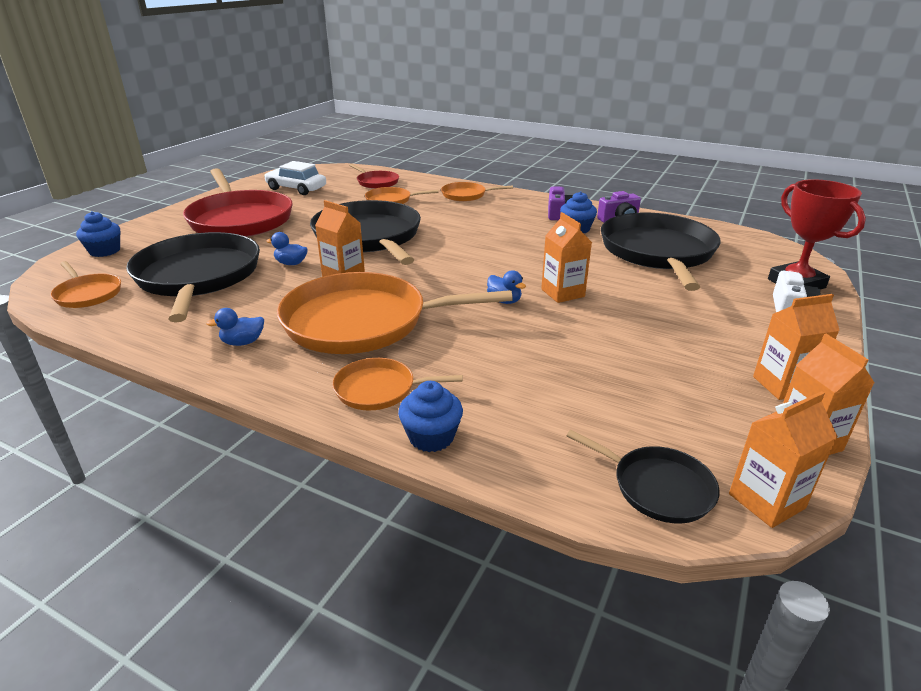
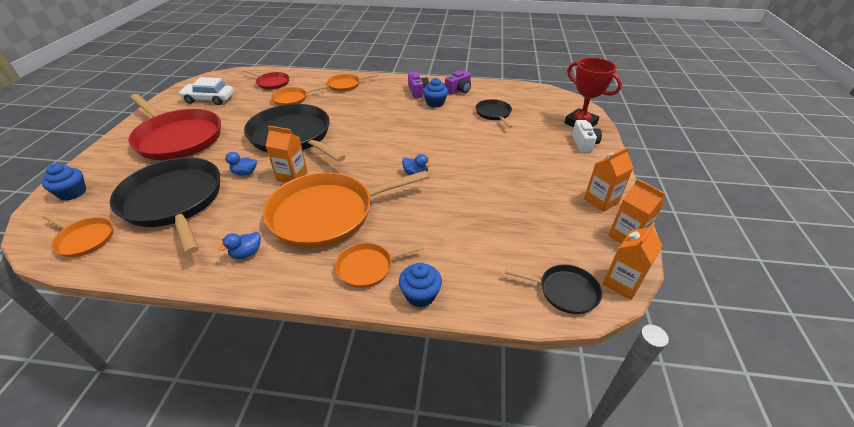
camera: 20 degrees left, 10 degrees up
(562, 293) = (450, 159): orange carton -> none
(658, 252) = (494, 114): black pan -> black pan, size x0.47

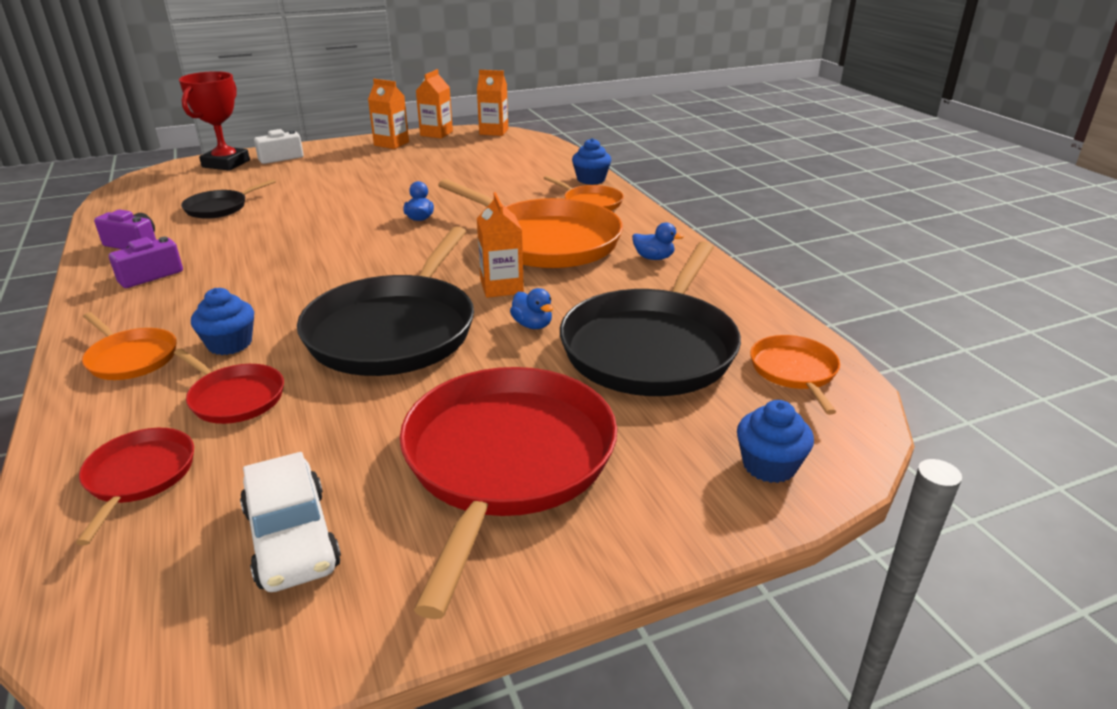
camera: 120 degrees left, 10 degrees down
(292, 99) = (235, 397): orange pan -> red pan
(435, 103) = (196, 251): blue cupcake -> blue cupcake (230, 344)
(565, 291) = (524, 143): black pan -> none

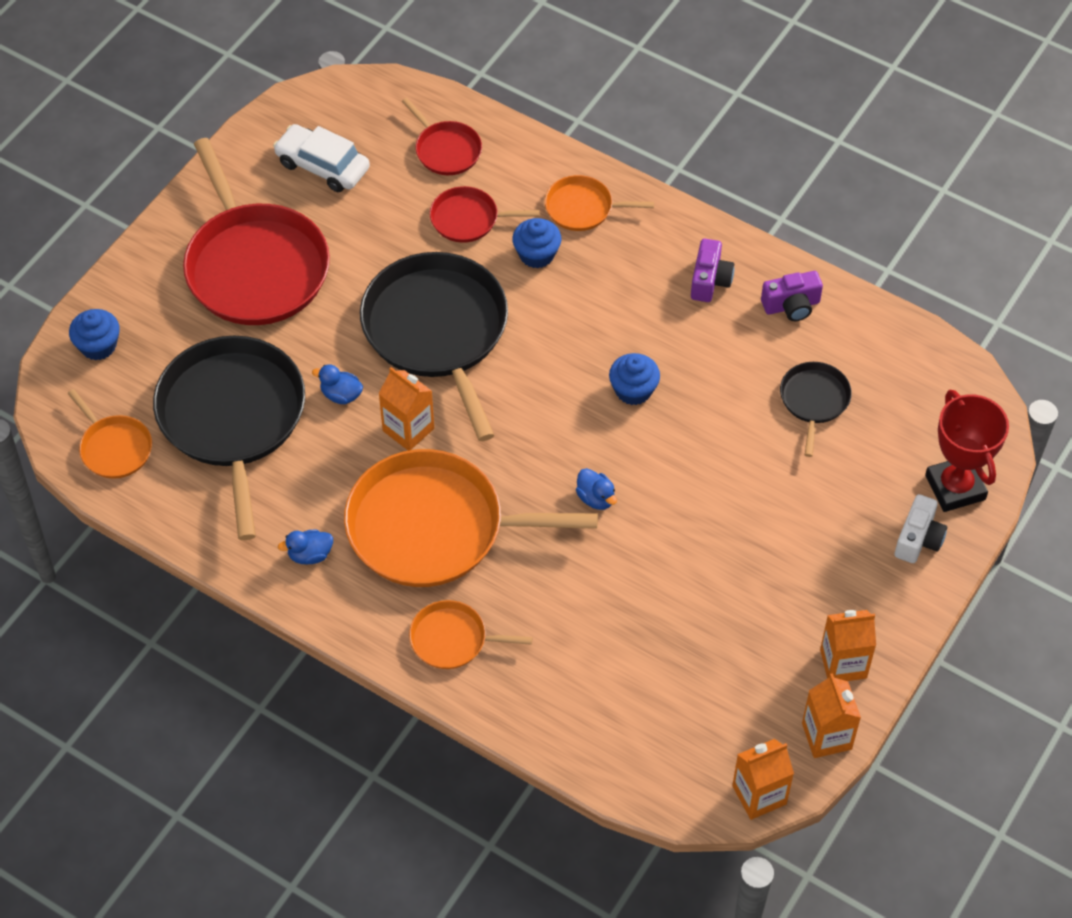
camera: 145 degrees right, 25 degrees up
(591, 179) = (498, 705): blue cupcake -> blue cupcake (633, 390)

